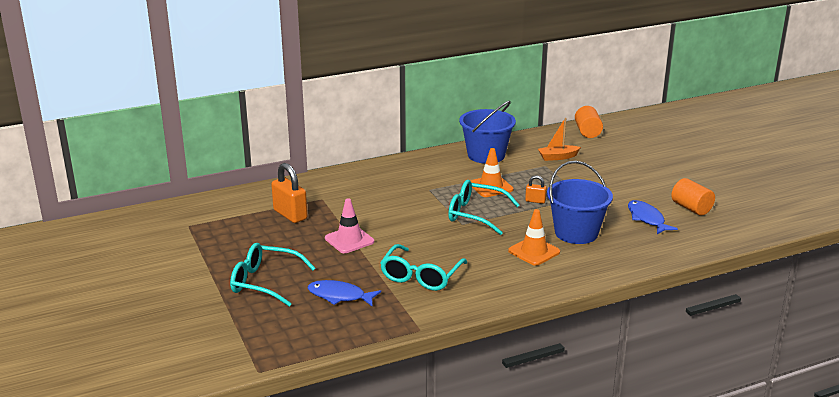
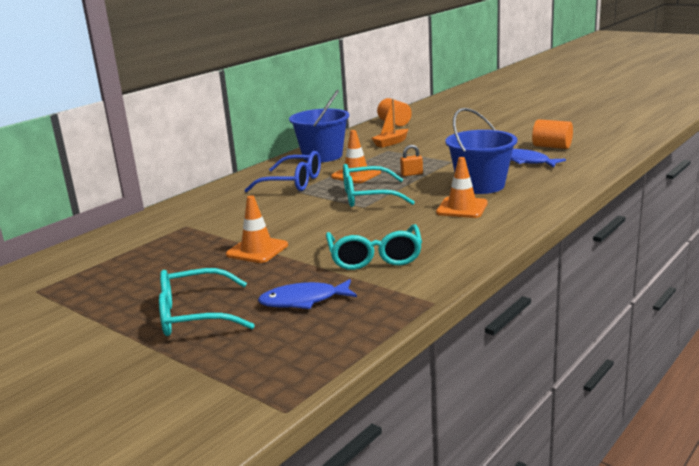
camera: 25 degrees left, 5 degrees down
(290, 215) = (162, 247): orange padlock -> none
(349, 240) = (257, 250): pink traffic cone -> orange traffic cone
(434, 179) = (292, 183): none -> blue glasses

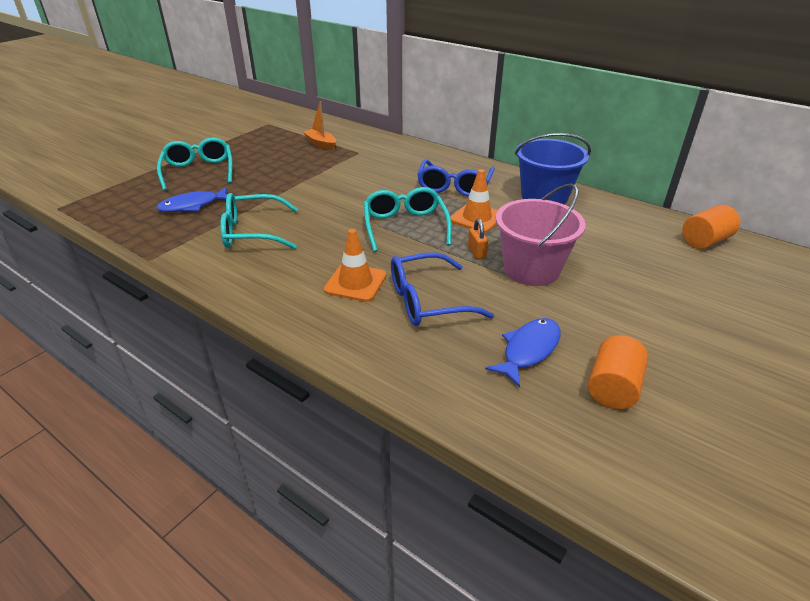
camera: 85 degrees right, 15 degrees up
(257, 250) = (295, 182): orange traffic cone -> none
(303, 301) = (193, 205): blue fish -> blue fish turned 105 degrees counterclockwise
(391, 143) = (605, 238): orange boat -> orange boat (321, 144)
(434, 160) = (531, 269): none -> pink bucket
(481, 185) = (428, 301): blue bucket -> blue glasses

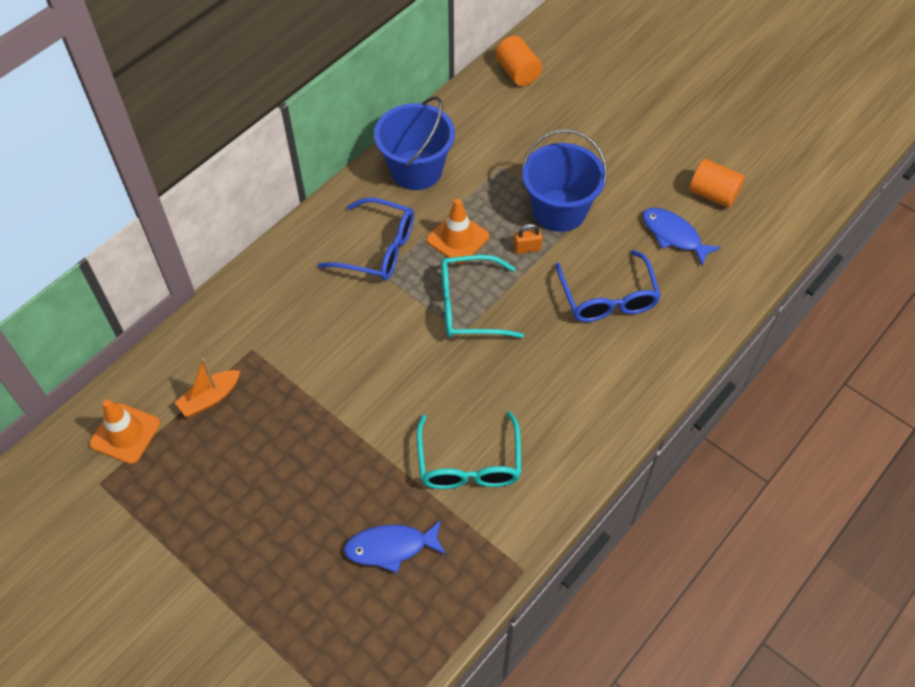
camera: 85 degrees left, 20 degrees up
(193, 205) = (391, 547): blue fish -> blue fish turned 105 degrees clockwise
(199, 171) = (279, 561): turquoise glasses -> none
(355, 283) = (577, 356): orange traffic cone -> orange traffic cone (125, 433)
(531, 269) = (559, 210): pink bucket -> blue bucket

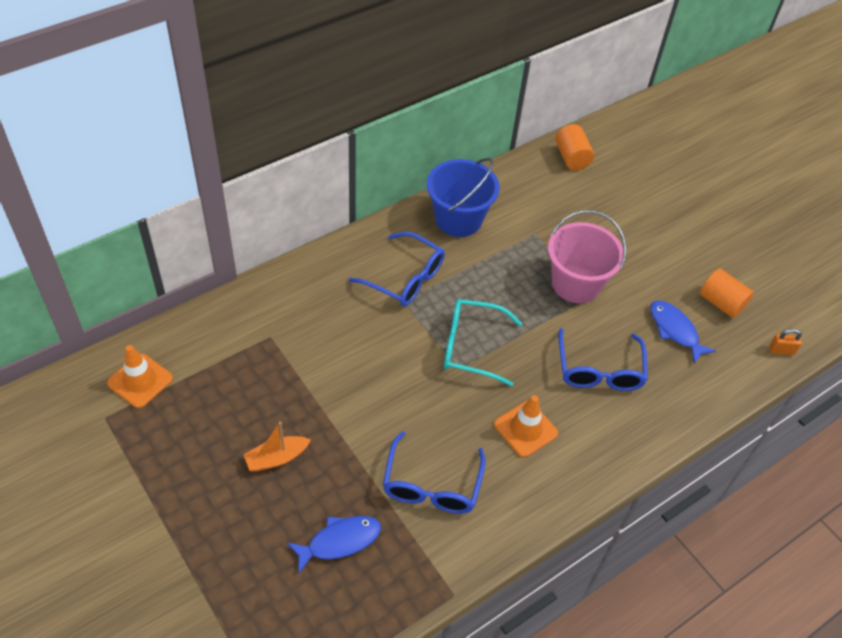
camera: 10 degrees right, 5 degrees down
(210, 398) = (221, 369): orange boat -> orange boat (276, 458)
(391, 547) = (339, 541): blue fish -> blue fish turned 150 degrees clockwise
(457, 238) = (478, 286): orange traffic cone -> orange traffic cone (525, 429)
(469, 462) = (432, 484): turquoise glasses -> blue glasses
(527, 248) = (538, 309): orange padlock -> orange padlock (781, 350)
(559, 210) = (576, 283): blue bucket -> pink bucket

